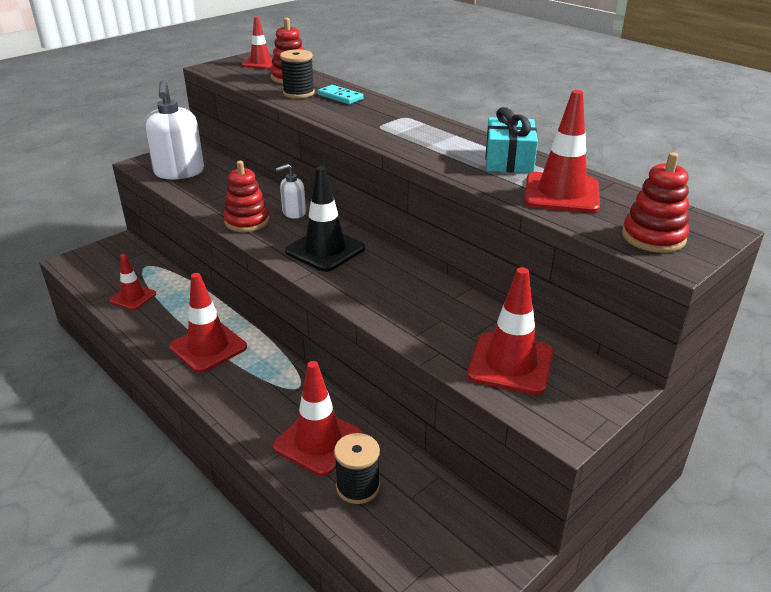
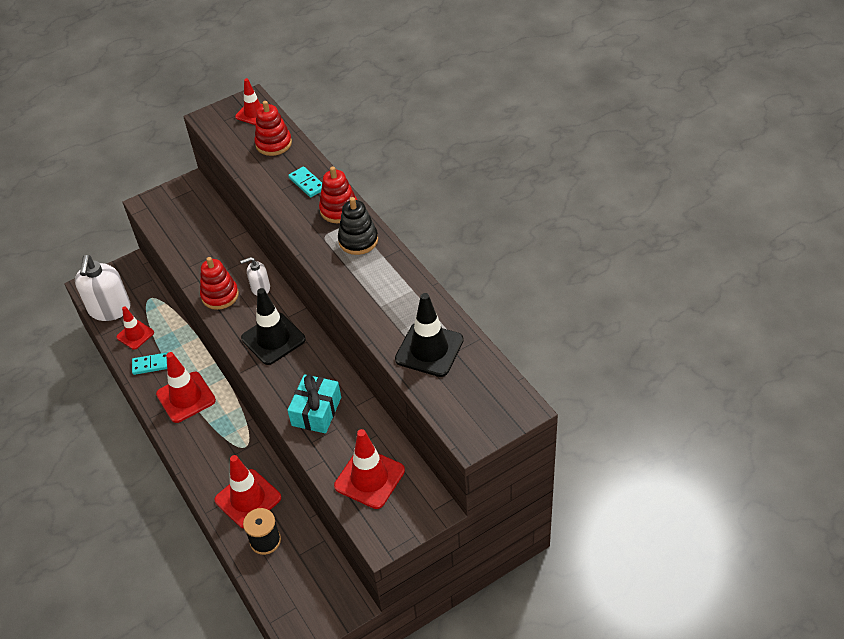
camera: 15 degrees right, 15 degrees up
(158, 321) = (151, 364): none -> turquoise domino
(179, 172) = (176, 221): white soap dispenser -> white soap dispenser (109, 309)
(298, 93) = (273, 173): black spool -> none
(420, 127) = (358, 240): none -> black stacking toy
(509, 160) = (410, 299): turquoise gift -> turquoise gift (316, 411)
(561, 193) = (429, 349): red traffic cone -> black traffic cone
(653, 237) = (469, 411): red stacking toy -> red stacking toy (339, 210)

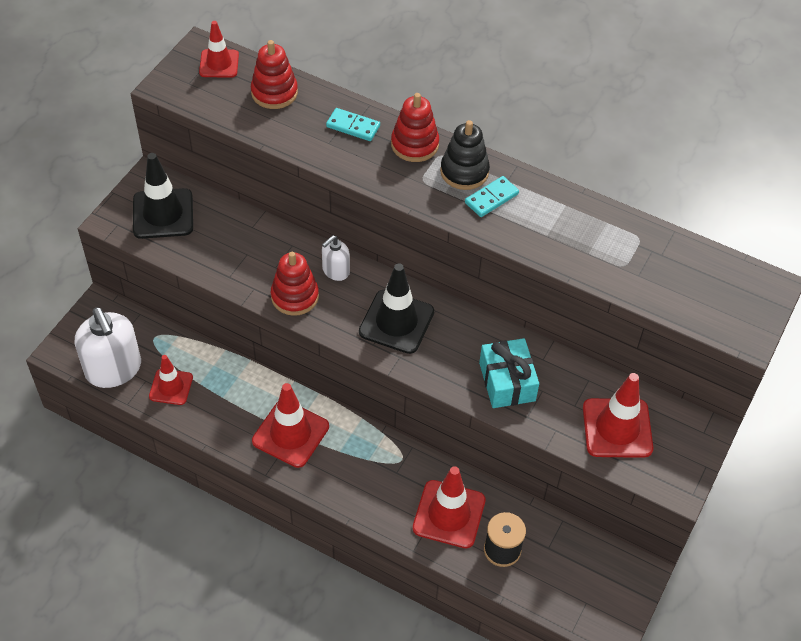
camera: 35 degrees left, 5 degrees up
(151, 364) = (219, 413): turquoise domino -> turquoise domino (491, 198)
(429, 349) = (634, 262): black traffic cone -> black traffic cone (163, 214)

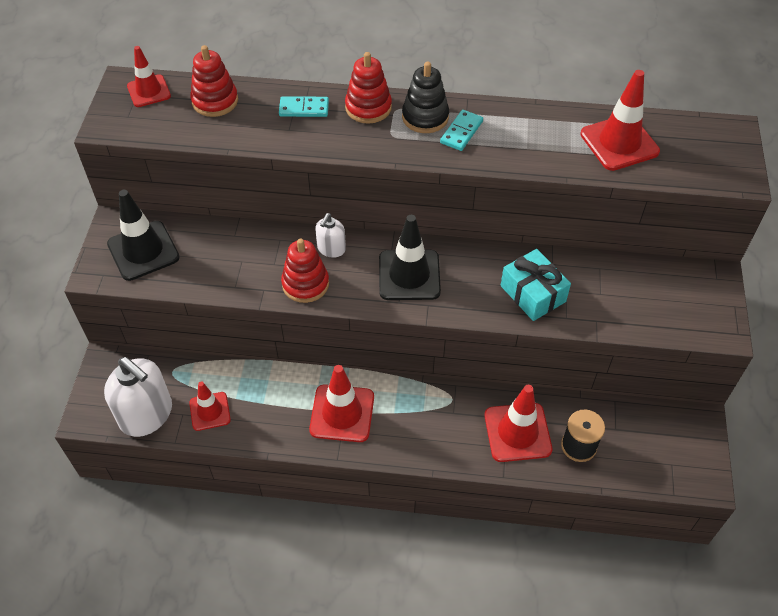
camera: 20 degrees left, 0 degrees up
(617, 428) = (646, 300): red traffic cone -> red traffic cone (619, 143)

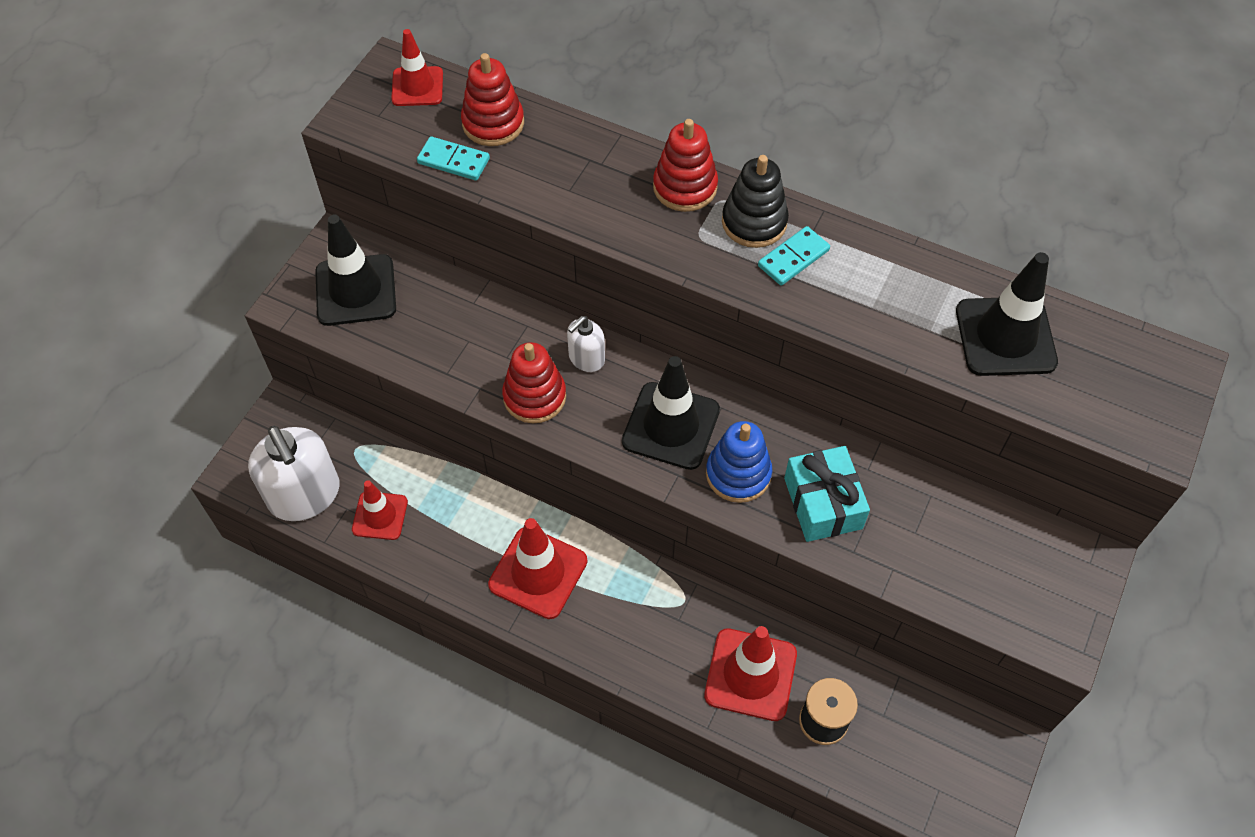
camera: 20 degrees right, 5 degrees up
(304, 109) = (600, 165): turquoise domino -> turquoise domino (453, 161)
(468, 292) = (738, 474): none -> blue stacking toy
(619, 143) = (1005, 337): red traffic cone -> black traffic cone

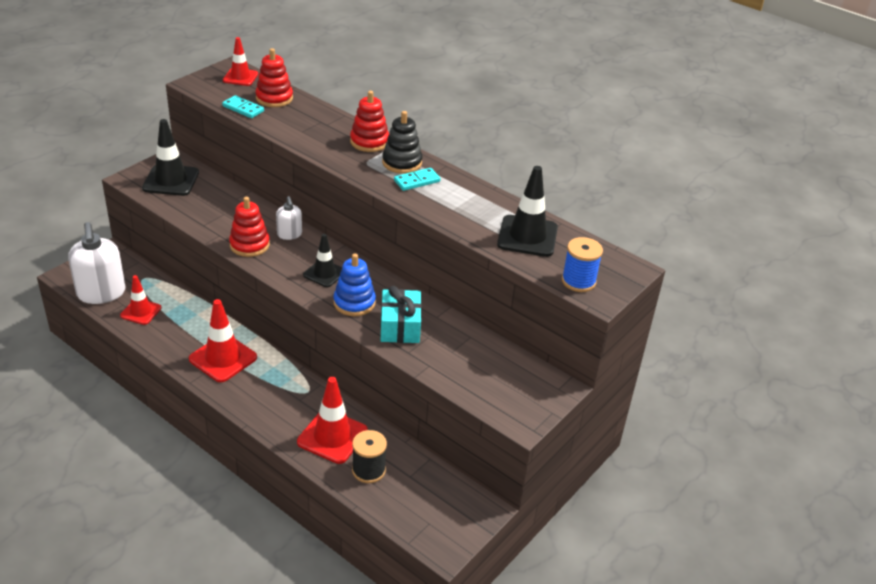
camera: 10 degrees right, 20 degrees down
(586, 358) = (289, 234): white soap dispenser -> white soap dispenser turned 75 degrees counterclockwise
(671, 426) = (324, 273): black traffic cone -> black traffic cone, size x0.63
(1115, 414) = (578, 281): none -> blue spool

